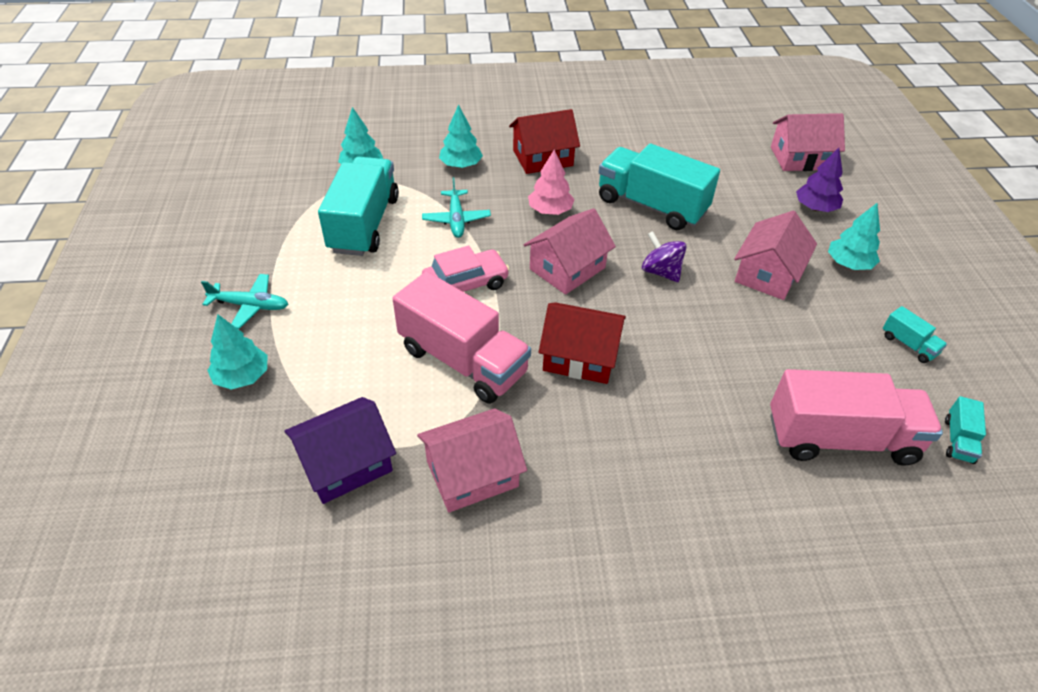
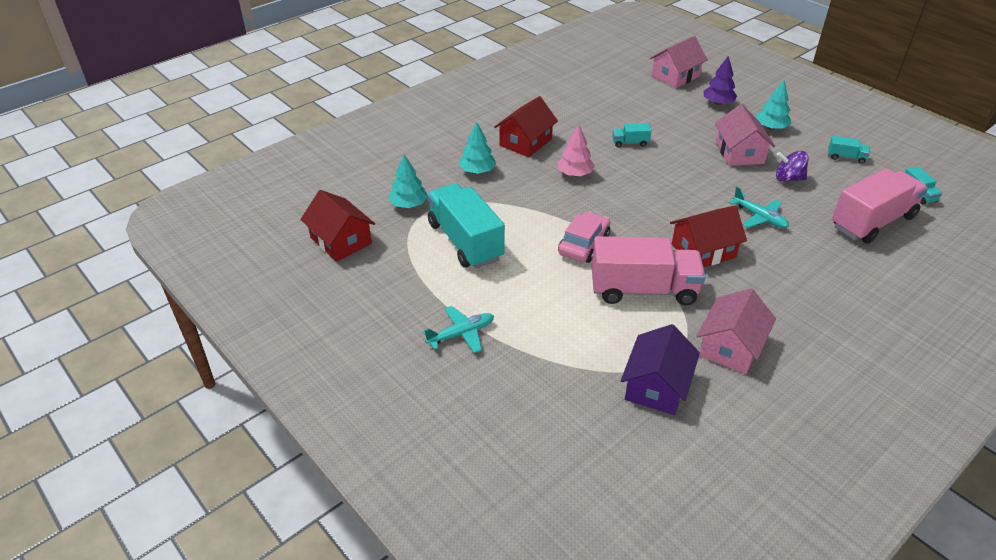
camera: 35 degrees left, 5 degrees down
(242, 376) = (521, 378): turquoise tree -> none
(269, 173) = (341, 241): none -> red house
(456, 219) = (523, 208): turquoise plane -> turquoise plane (759, 217)
(567, 268) = (631, 204): pink house -> none
(651, 206) = (630, 143): turquoise truck -> turquoise truck, size x0.43
(661, 272) = (684, 180): purple spinning top -> purple spinning top (788, 178)

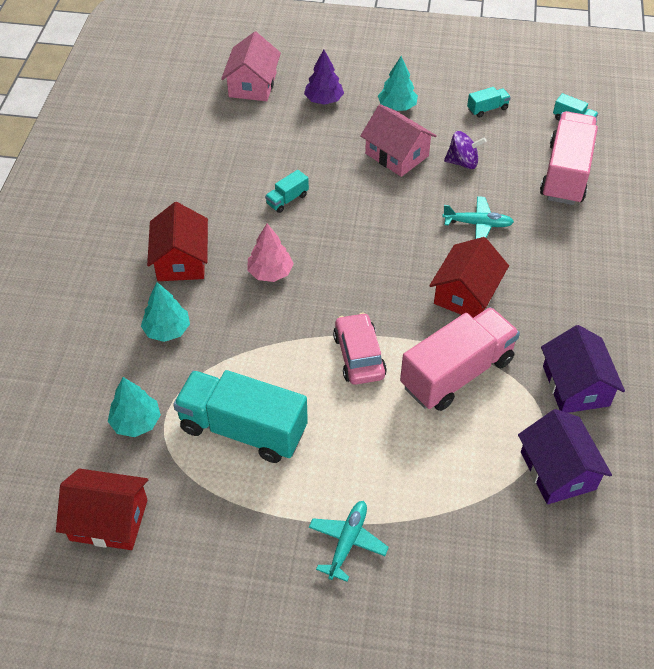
camera: 40 degrees left, 10 degrees up
(730, 347) = (575, 386): pink house -> purple house
(788, 178) = (462, 162): purple spinning top -> purple spinning top turned 150 degrees counterclockwise

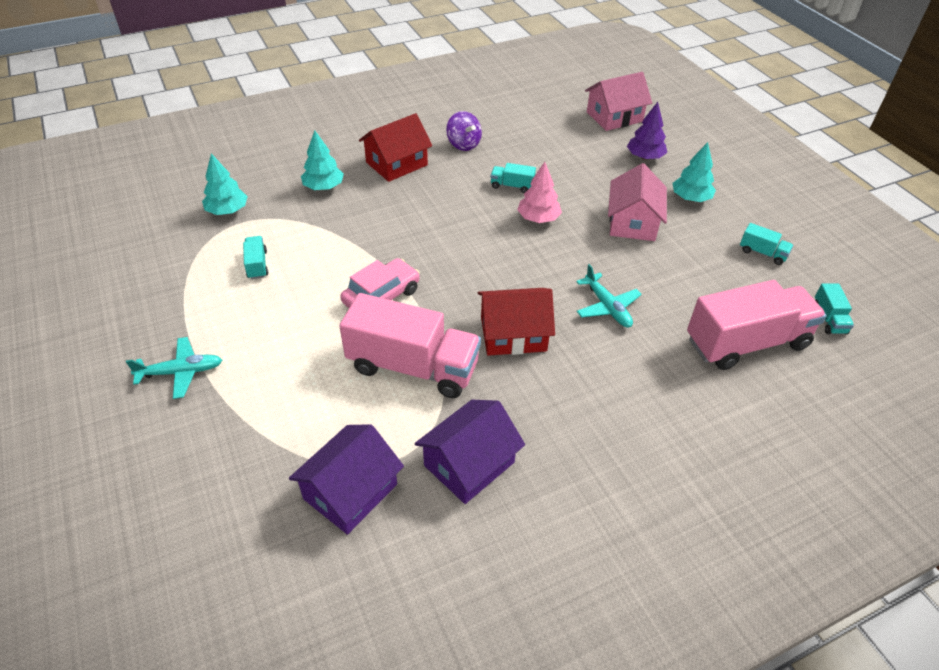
camera: 55 degrees right, 5 degrees down
(109, 520) = (133, 237): red house -> none
(243, 429) = (257, 265): turquoise truck -> turquoise truck, size x0.43
(270, 272) = (426, 210): pink tree -> pink tree (538, 218)
(462, 162) = (673, 265): purple spinning top -> purple spinning top (463, 144)

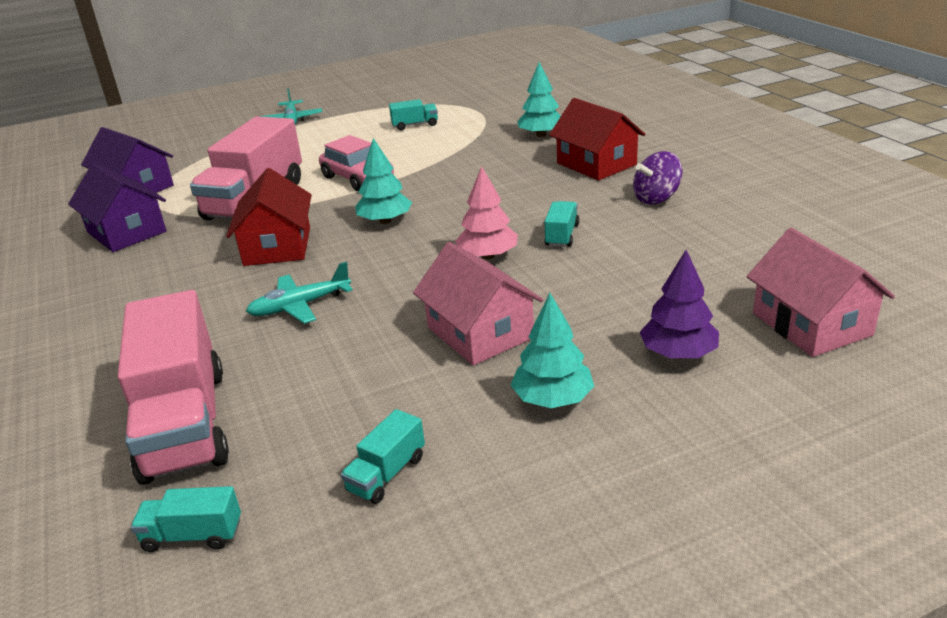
camera: 95 degrees right, 15 degrees down
(227, 211) = (496, 104): turquoise tree -> turquoise tree (385, 221)
(632, 222) = (480, 332): pink house -> pink house turned 45 degrees clockwise

